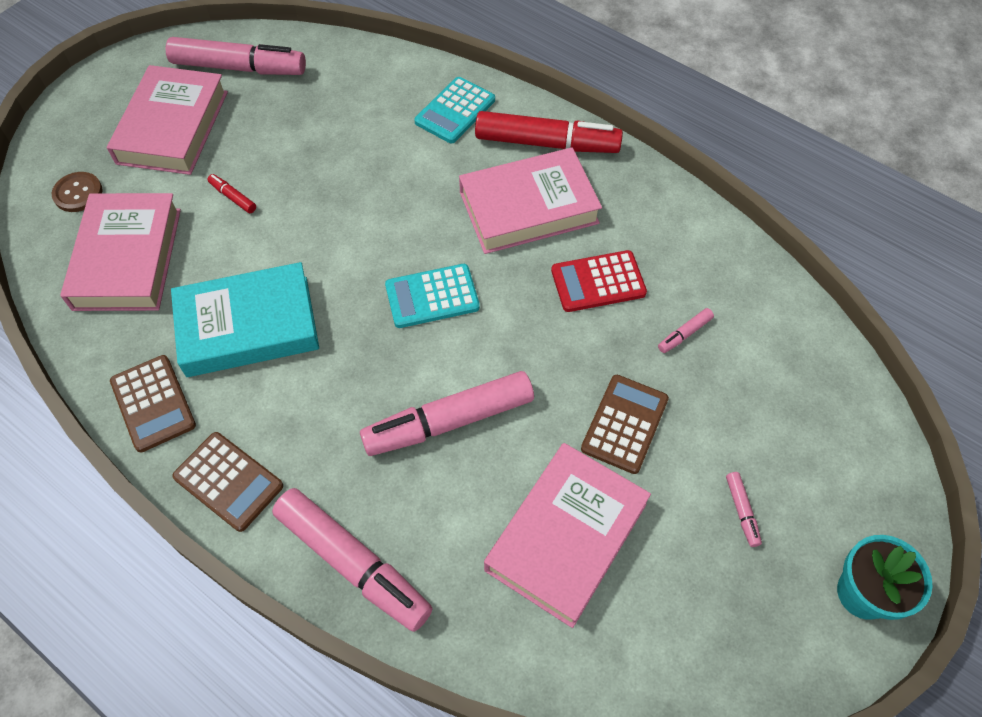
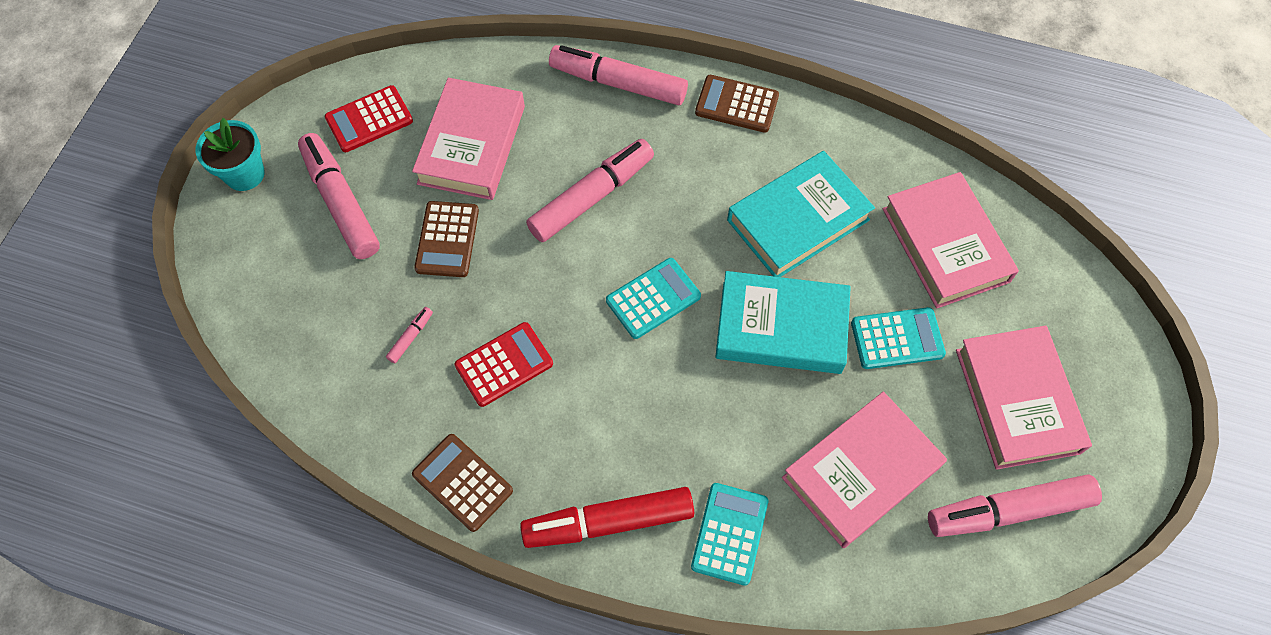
camera: 160 degrees right, 5 degrees up
(78, 193) = (1044, 293): brown button -> none
(153, 403) = (830, 137): brown calculator -> brown calculator (462, 482)
(233, 197) = (897, 339): red marker -> turquoise calculator
(327, 236) = (781, 327): none -> turquoise book
(528, 207) = (599, 428): pink book -> pink book (861, 472)
(691, 622) = (369, 119): none -> red calculator
(742, 511) = (341, 202): pink marker -> pink marker, size x2.43

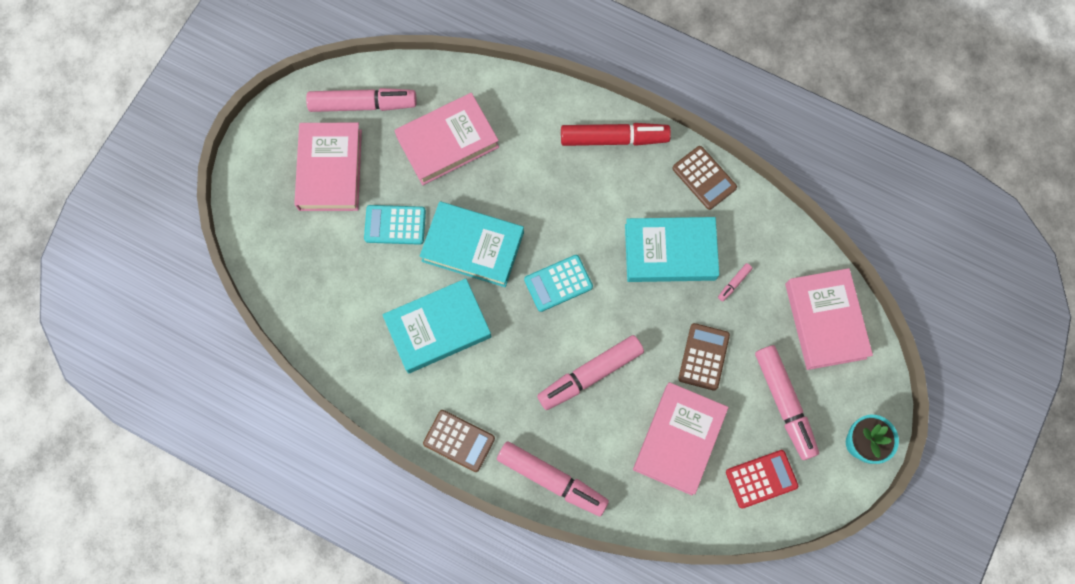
camera: 170 degrees left, 10 degrees up
(504, 364) = (670, 252): red calculator -> turquoise book
(729, 533) = (539, 120): turquoise calculator -> none
(945, 245) = (336, 289): pink book -> pink book (825, 321)

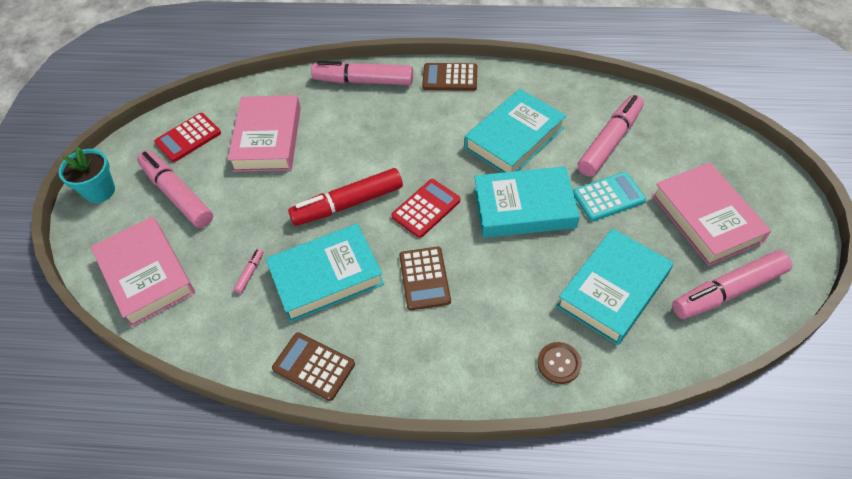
camera: 160 degrees right, 20 degrees down
(447, 142) = (613, 290): pink book -> turquoise book
(522, 105) = (559, 363): none -> brown button
(558, 283) = (426, 208): turquoise calculator -> red calculator
(590, 375) = (363, 153): pink marker -> pink marker (609, 141)
(614, 138) = (435, 368): red marker -> red marker (347, 204)
(703, 357) = (263, 202): brown calculator -> brown calculator (424, 278)

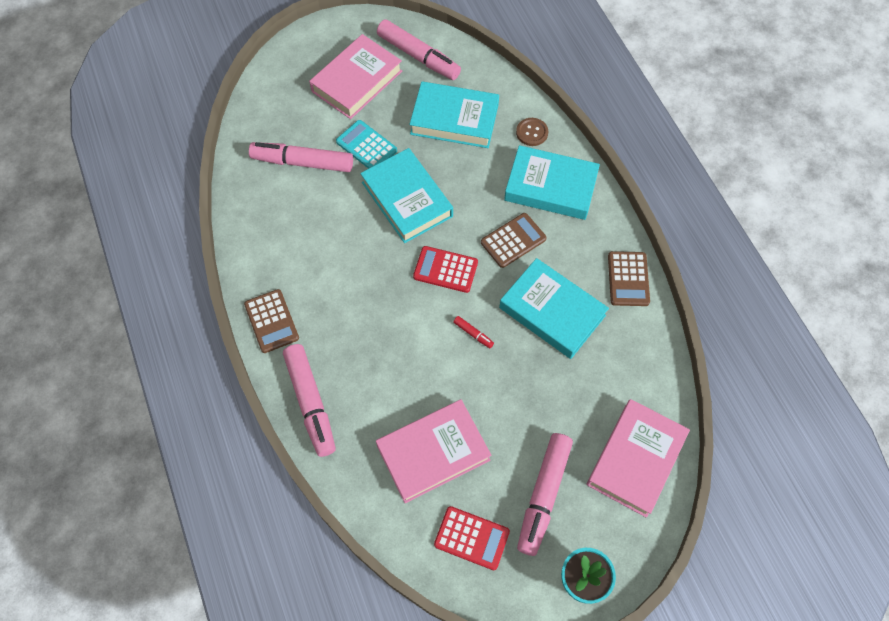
camera: 120 degrees left, 10 degrees up
(250, 273) = (583, 373): pink marker -> none
(347, 204) = (473, 334): red marker -> red marker, size x0.41
(514, 138) = (331, 234): turquoise book -> turquoise book (550, 187)

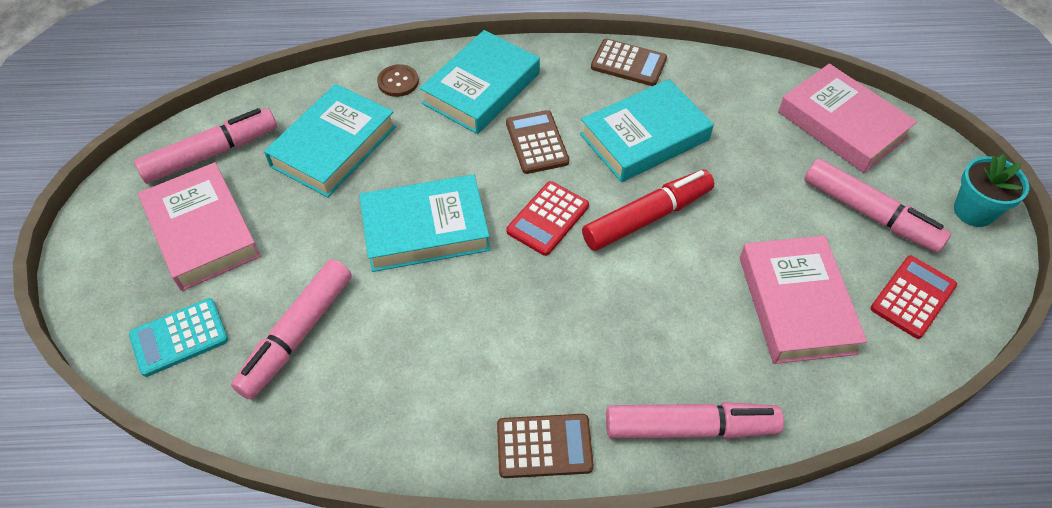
camera: 70 degrees left, 10 degrees down
(366, 146) = (317, 250): turquoise calculator -> turquoise calculator (179, 337)
(473, 334) = (647, 217): red marker -> red marker, size x2.43

